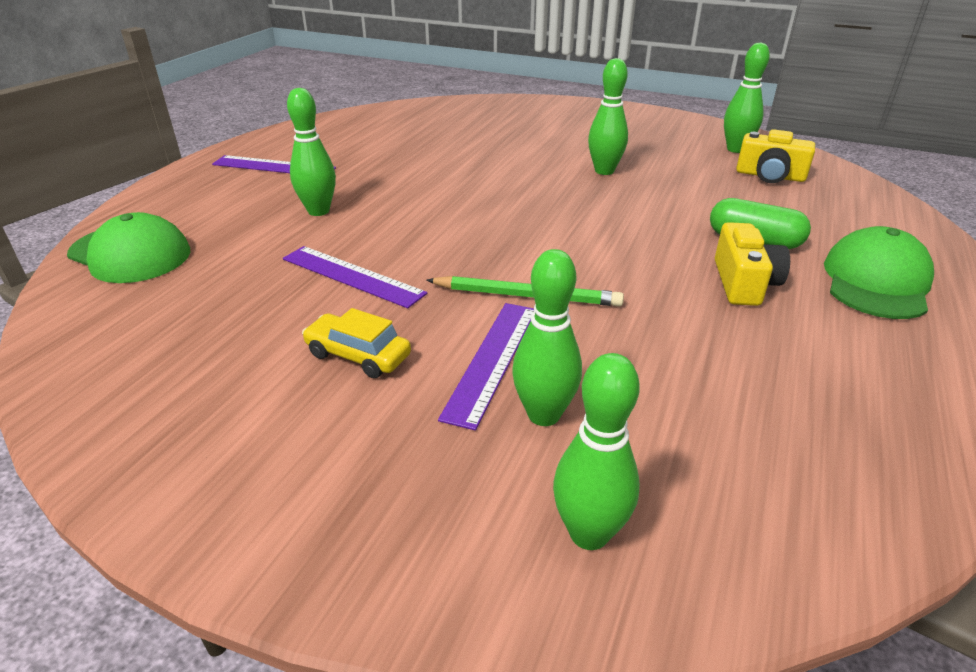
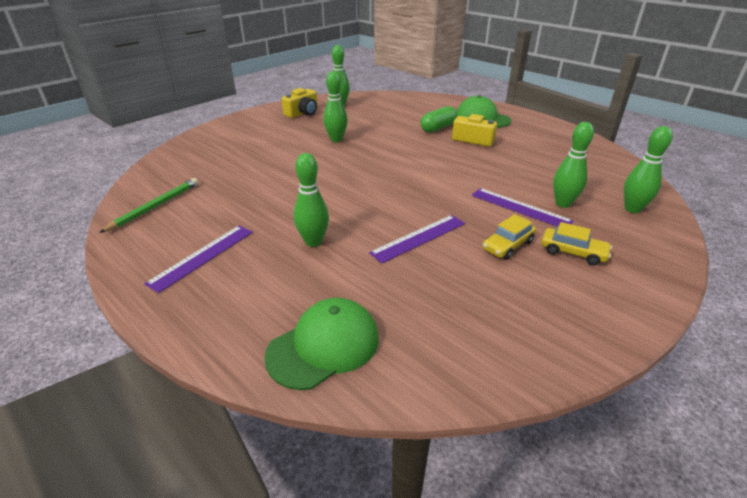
camera: 70 degrees left, 0 degrees up
(359, 431) = (573, 252): none -> yellow car
(526, 296) = (465, 188): green pencil -> green pencil (155, 207)
(770, 176) = (377, 107): yellow camera -> yellow camera (302, 113)

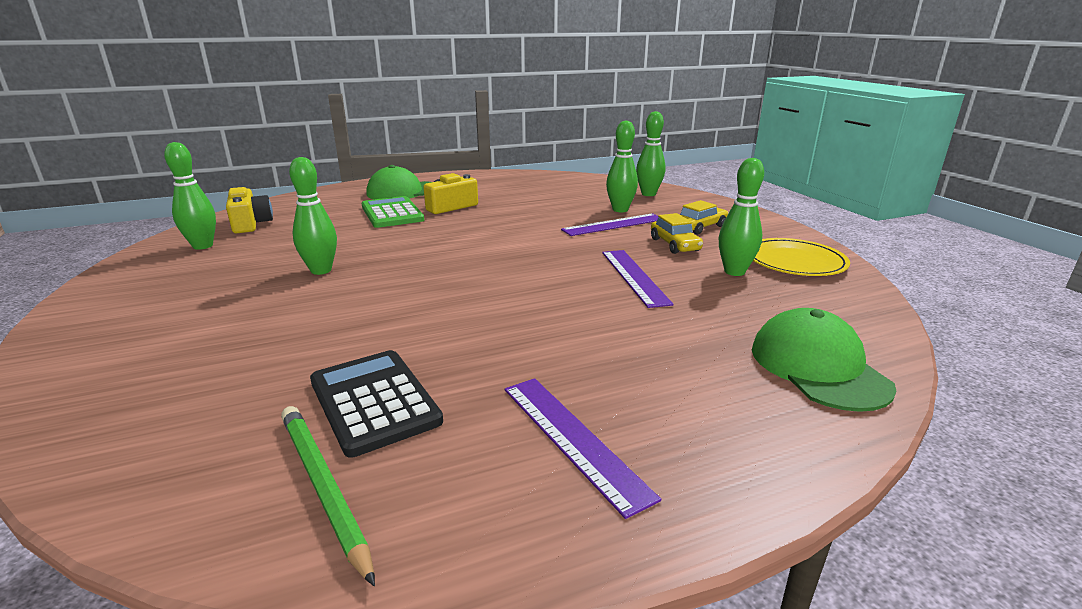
camera: 65 degrees left, 10 degrees down
(216, 197) = (374, 401): none -> black calculator
(302, 113) = (170, 276): yellow camera -> yellow camera (250, 224)
(313, 241) = (597, 337): green bowling pin -> green bowling pin (734, 272)
(438, 128) = (392, 213): green capsule -> green calculator
(543, 322) = (794, 261): none -> yellow plate

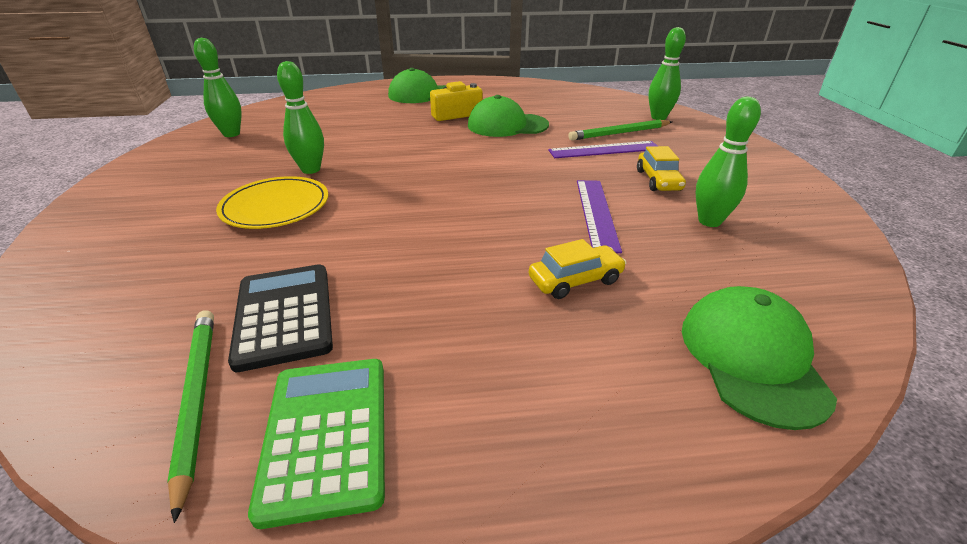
camera: 15 degrees right, 10 degrees up
(250, 224) = (279, 116): yellow camera -> none
(392, 213) = (400, 116): green calculator -> green calculator (327, 434)
(509, 212) = (507, 125): none -> green cap
(572, 439) = (441, 395): purple ruler -> none
(620, 210) = (619, 133): green bowling pin -> green pencil
(700, 227) = (696, 162): yellow car -> yellow car (575, 280)
(794, 261) = (786, 217): yellow plate -> yellow plate (275, 206)

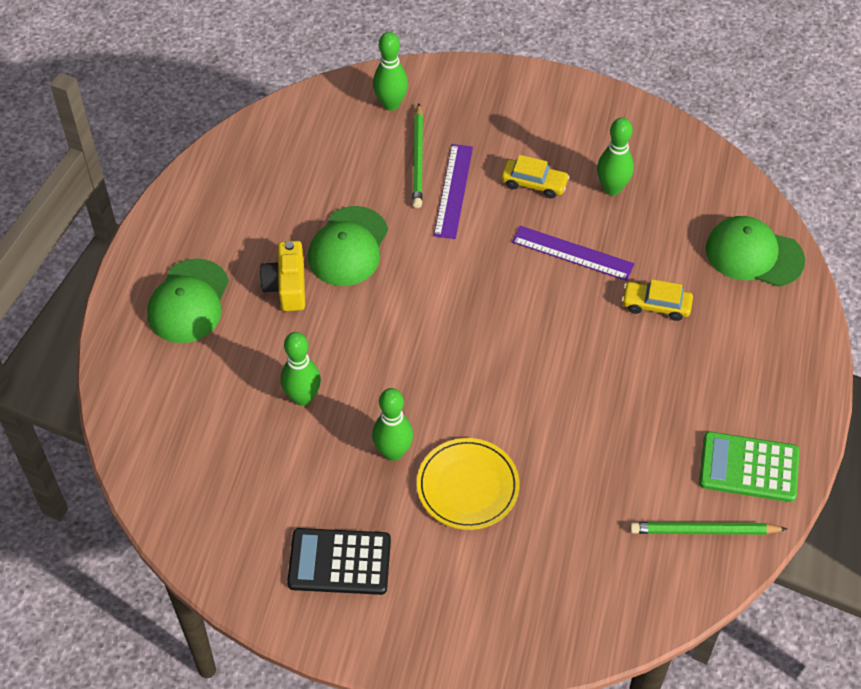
camera: 70 degrees left, 20 degrees up
(231, 134) = (243, 531): green bowling pin -> green bowling pin (303, 397)
(284, 315) = (638, 484): black calculator -> black calculator (339, 562)
(575, 280) = (656, 305): yellow car -> yellow car turned 75 degrees counterclockwise

